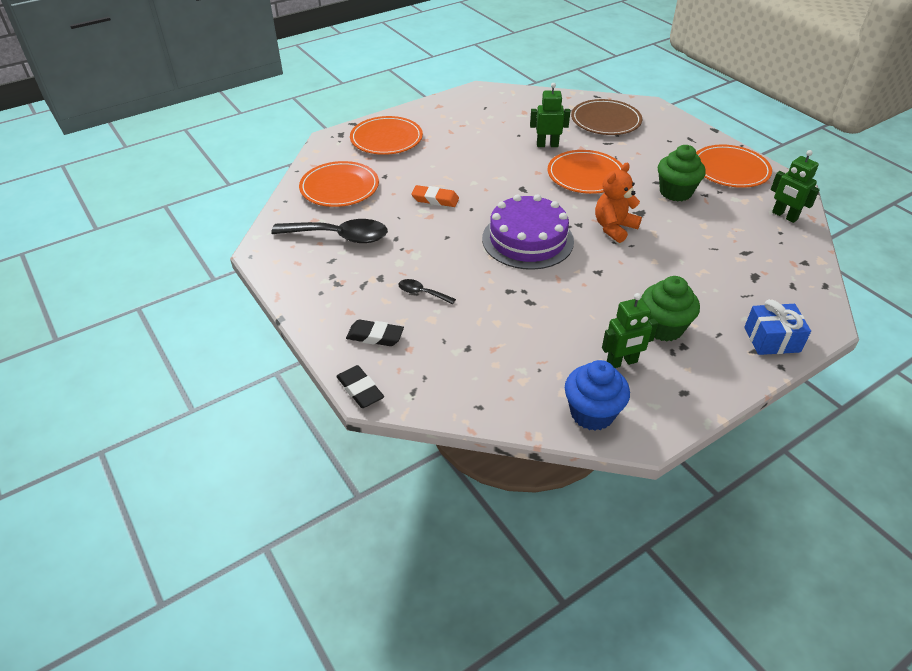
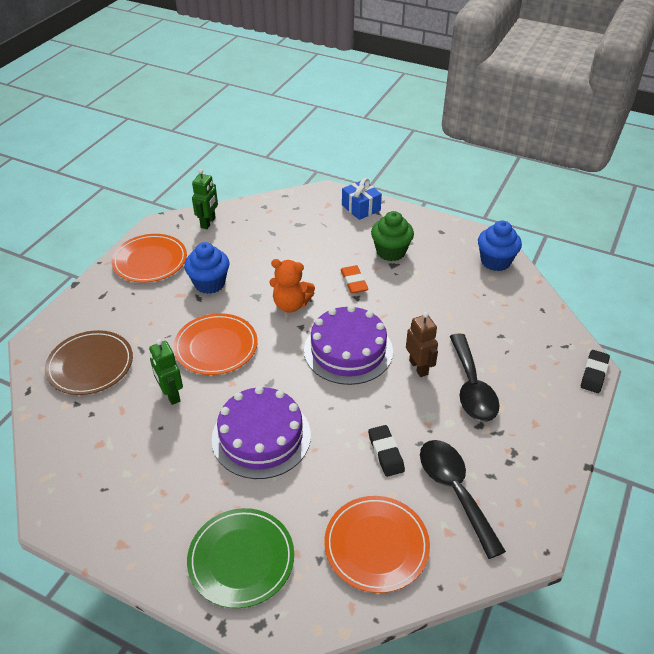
camera: 120 degrees left, 0 degrees up
(375, 336) = (542, 392): black eraser -> black eraser (385, 453)
(386, 139) = (241, 559): orange plate -> green plate
(422, 293) = (472, 387): black spoon -> black spoon, size x2.09
(435, 199) = (336, 443): orange eraser -> orange eraser (354, 282)
(472, 170) = (261, 437): none -> purple cake
(473, 272) = (419, 367): none -> brown robot
(622, 362) = (441, 261): green robot -> none
(675, 192) = (209, 283): green cupcake -> blue cupcake

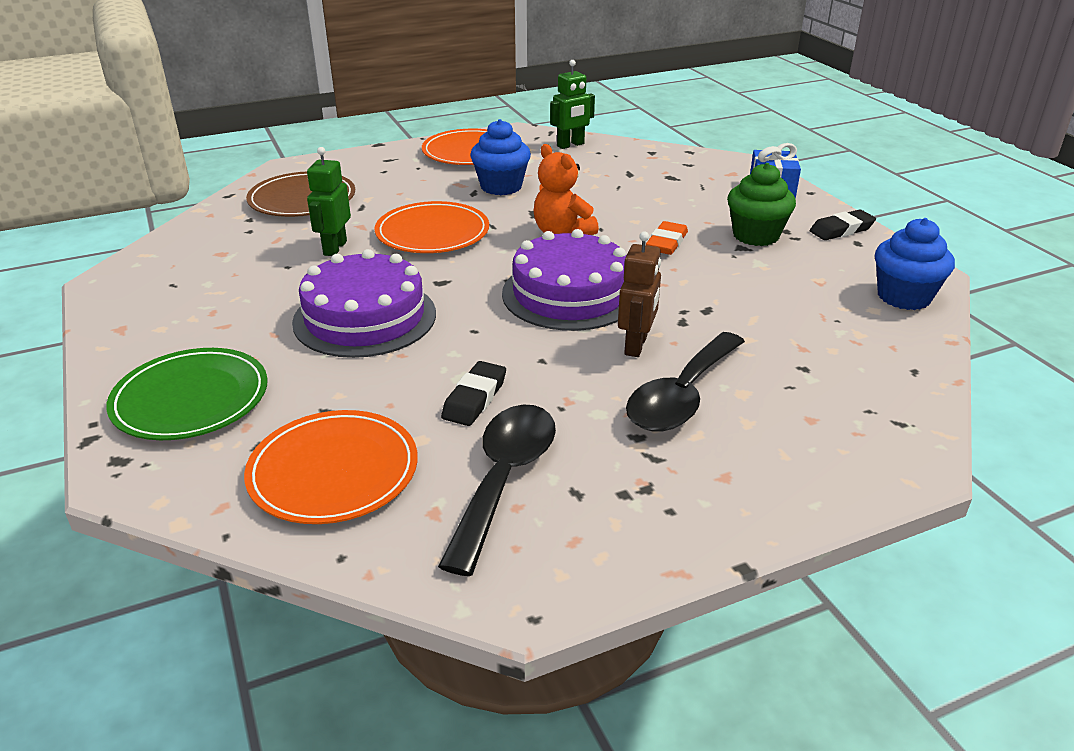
camera: 40 degrees right, 10 degrees down
(594, 374) = (909, 474): black eraser -> black eraser (841, 230)

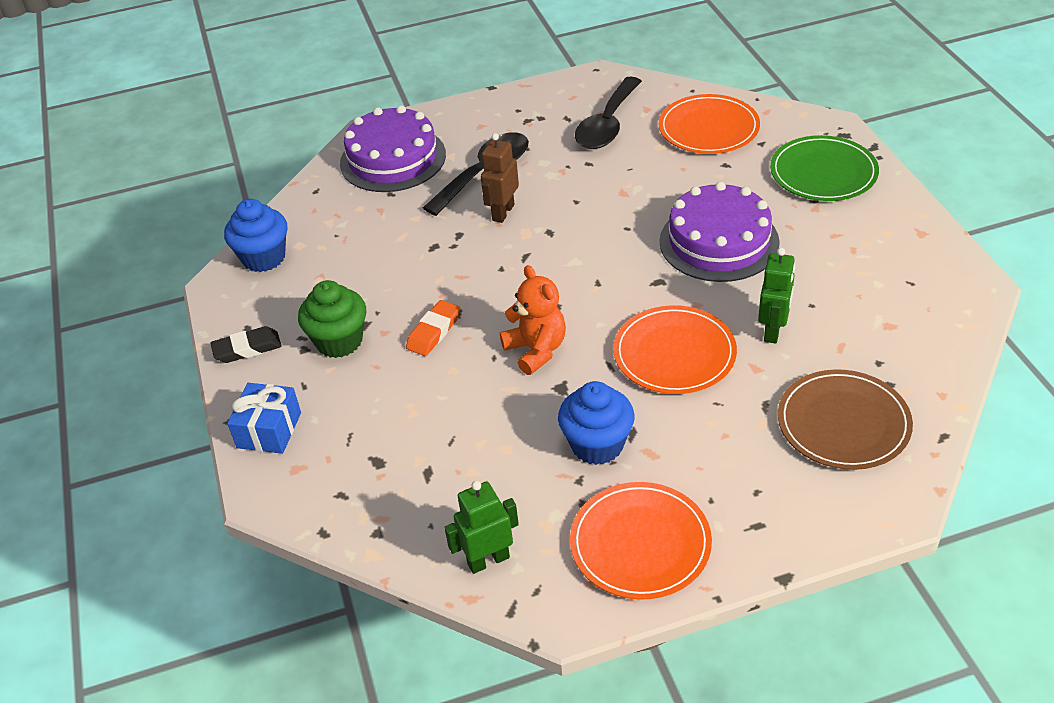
camera: 170 degrees left, 10 degrees up
(474, 398) = (625, 172): black eraser -> none
(569, 294) = (543, 265): purple cake -> purple cake (393, 159)

